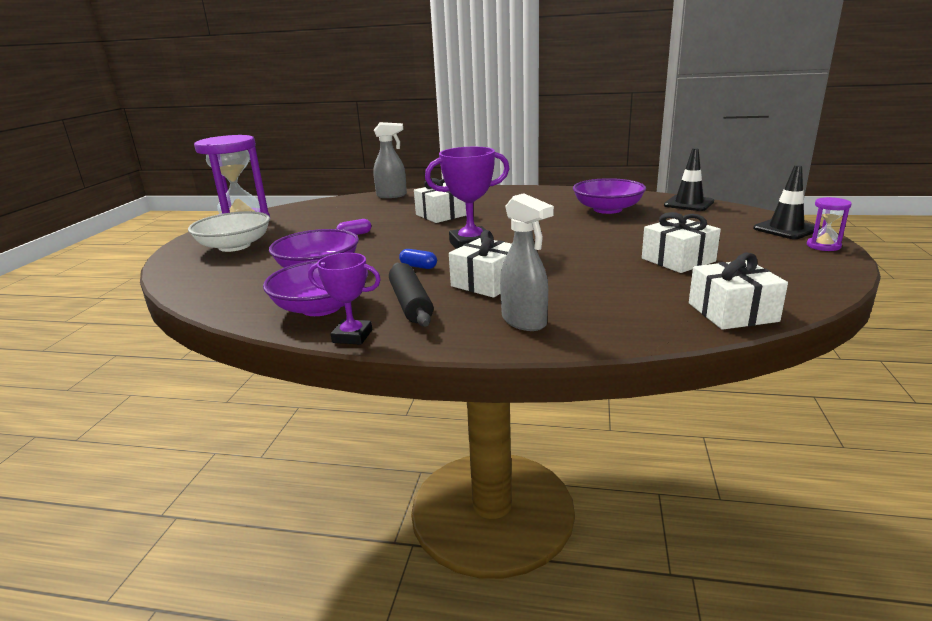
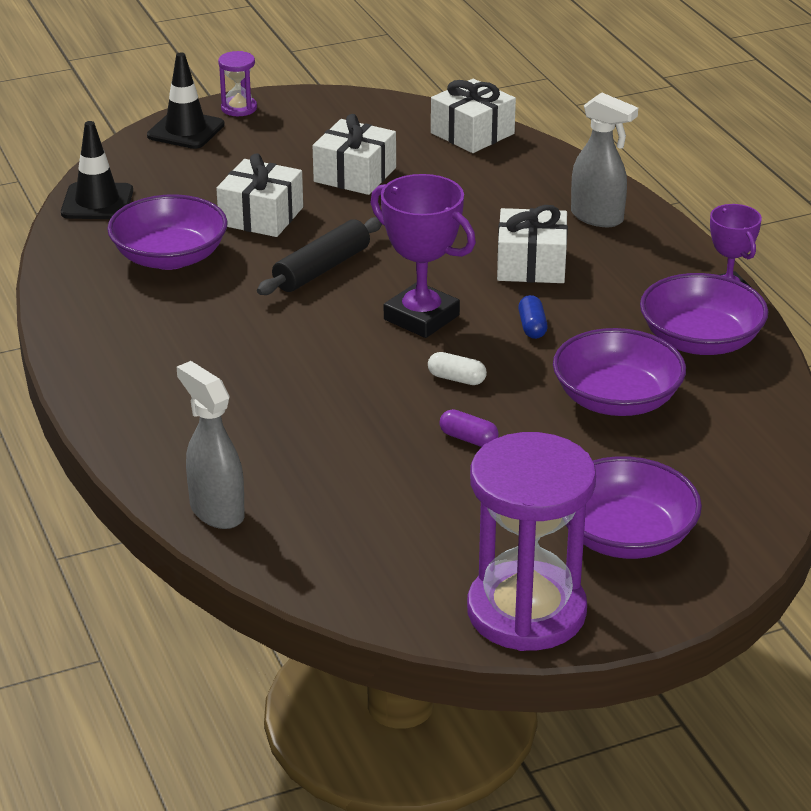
camera: 125 degrees left, 10 degrees up
(234, 246) = (625, 536): white bowl -> purple bowl
(403, 241) = (456, 379): none -> white capsule
(411, 303) = (630, 290): black rolling pin -> black rolling pin (321, 269)
(442, 215) = (303, 396): white gift -> white gift (261, 216)
(524, 322) = (597, 218): grey spray bottle -> grey spray bottle turned 105 degrees clockwise

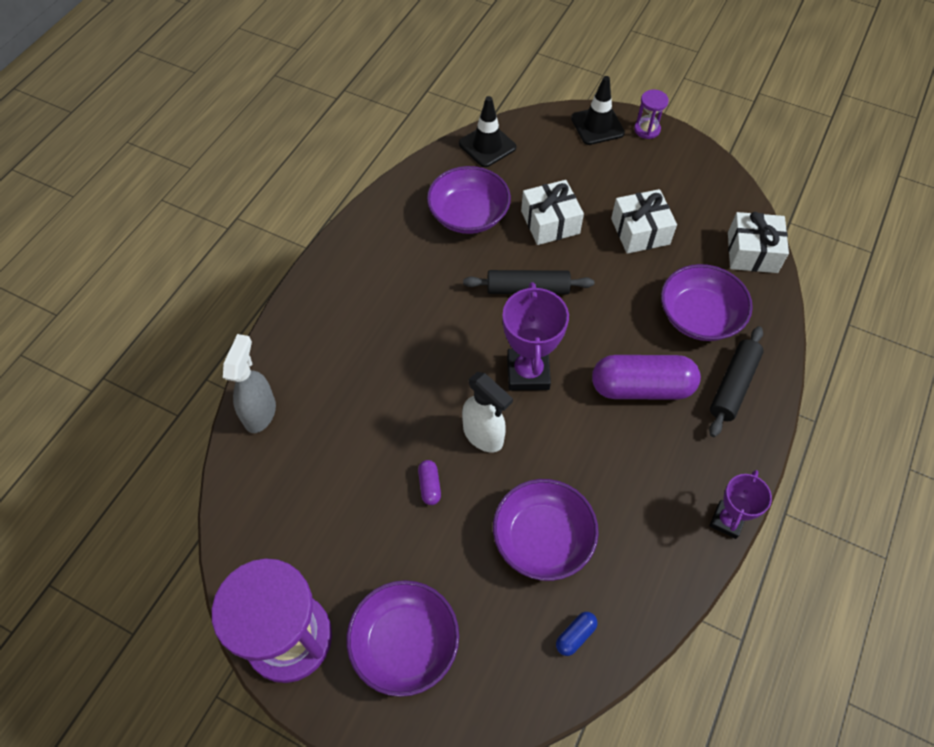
camera: 50 degrees right, 25 degrees up
(456, 379) = (483, 436): white capsule -> white spray bottle
(531, 264) = (641, 388): white gift -> purple capsule
(532, 327) = (575, 436): blue capsule -> blue capsule (575, 635)
(597, 218) = (733, 385): grey spray bottle -> black rolling pin
(700, 340) = (654, 543): purple bowl -> purple bowl (699, 316)

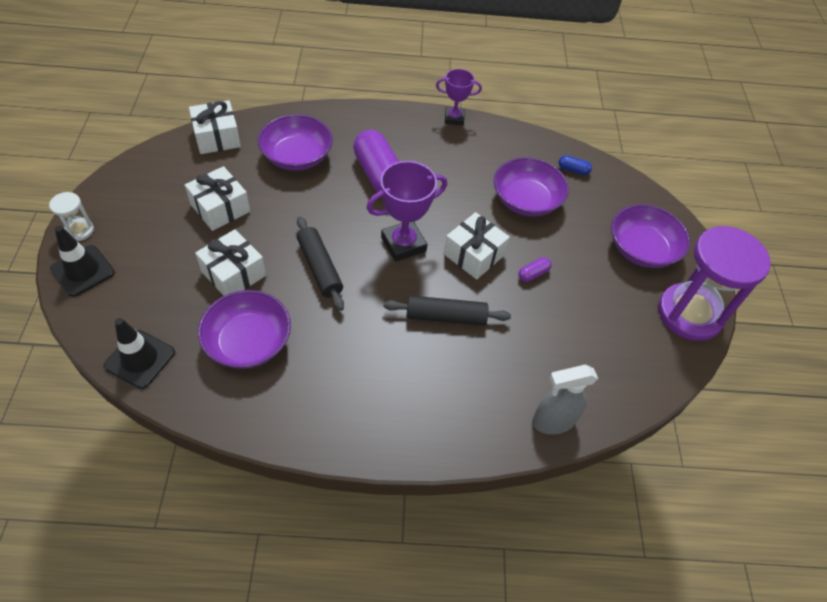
camera: 120 degrees left, 5 degrees down
(483, 436) = (474, 255): white spray bottle -> white gift
(647, 129) = (79, 230): purple hourglass -> white hourglass
(733, 385) = (350, 130): black rolling pin -> black rolling pin (445, 317)

